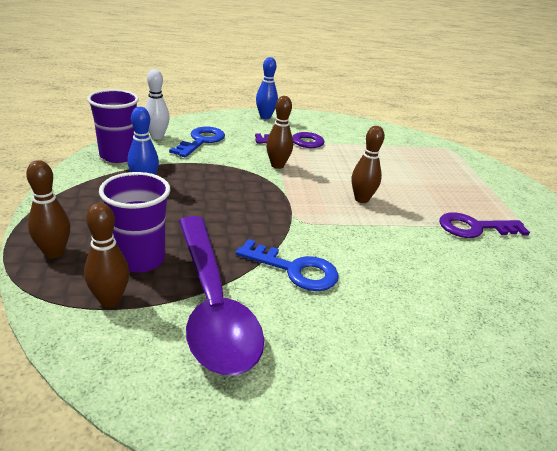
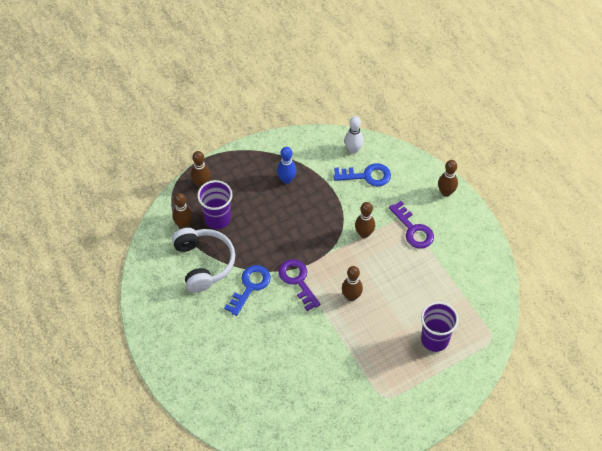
camera: 70 degrees right, 25 degrees up
(118, 156) = (310, 147): purple cup -> purple cup (434, 339)
(212, 304) = (204, 263): purple spoon -> white headphones
(265, 117) = (446, 192): blue bowling pin -> brown bowling pin
(295, 270) = (250, 286): blue key -> blue key turned 150 degrees counterclockwise
(474, 228) = (358, 369): purple key -> purple key (297, 280)

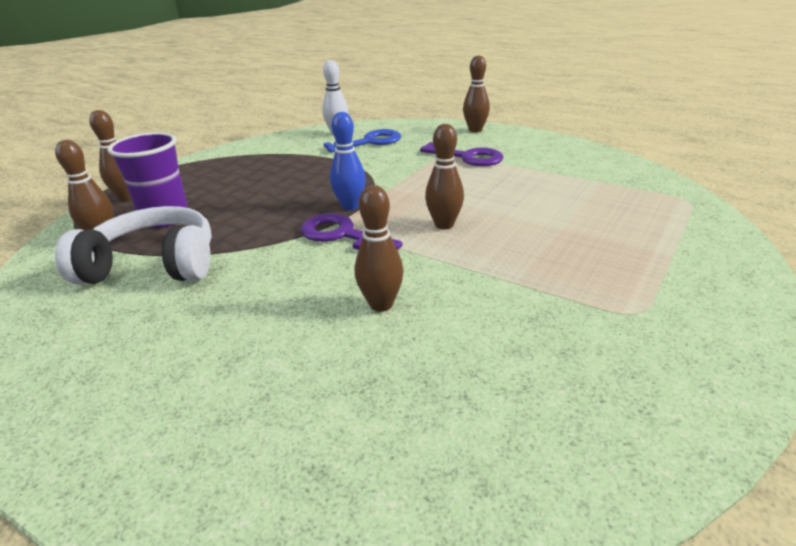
camera: 25 degrees left, 25 degrees down
(204, 263) = (153, 265): white headphones -> white headphones turned 45 degrees counterclockwise
(250, 286) = (259, 264): blue key -> none
(286, 179) = (263, 167): blue bowling pin -> blue bowling pin (350, 206)
(364, 234) = (407, 175): brown bowling pin -> brown bowling pin (381, 304)
(434, 339) = (618, 224): purple cup -> none

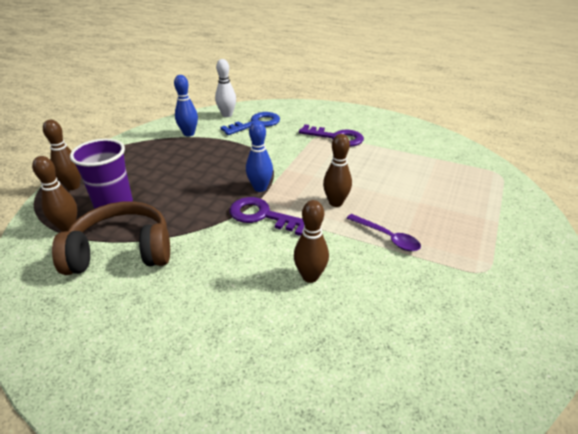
camera: 10 degrees left, 5 degrees up
(153, 265) = (122, 251): white headphones -> brown headphones
(284, 150) = (189, 134): none -> blue bowling pin
(475, 130) = (335, 111): brown bowling pin -> none
(503, 266) = (387, 237): none -> purple spoon

